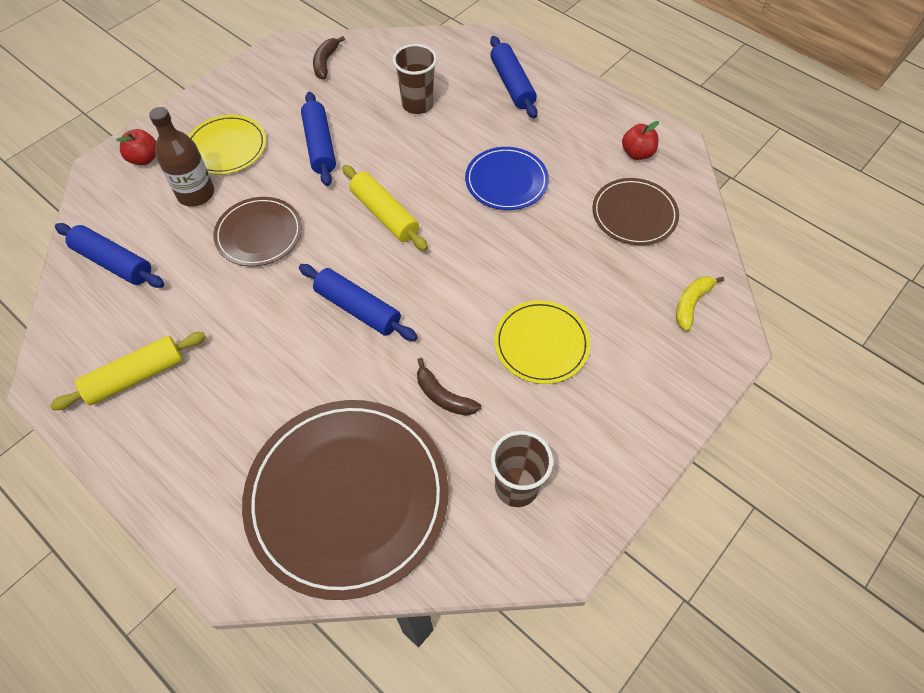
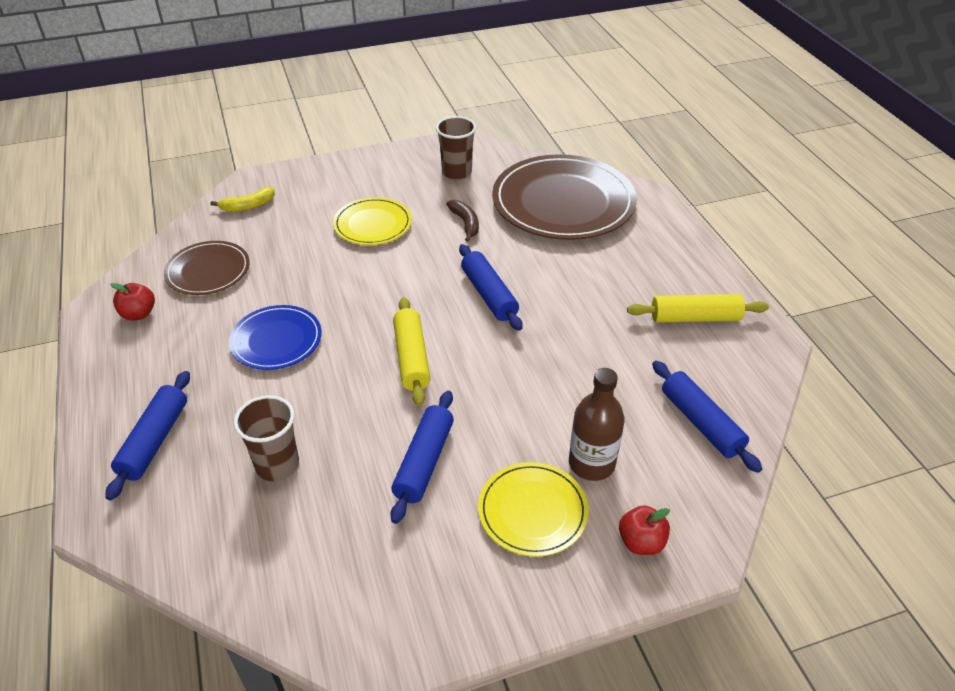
camera: 150 degrees left, 15 degrees down
(259, 234) = (542, 390): brown plate -> none
(325, 62) = (333, 593): brown banana -> none

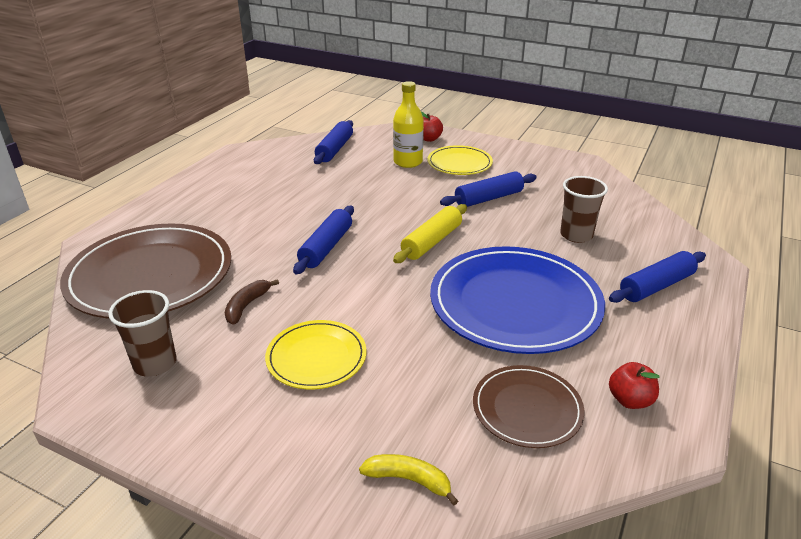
camera: 135 degrees left, 10 degrees down
(276, 340) = (515, 303): blue plate -> blue plate, size x1.89
(591, 463) = (408, 162): brown bottle -> yellow bottle
(695, 318) = (246, 176): yellow rolling pin -> none

